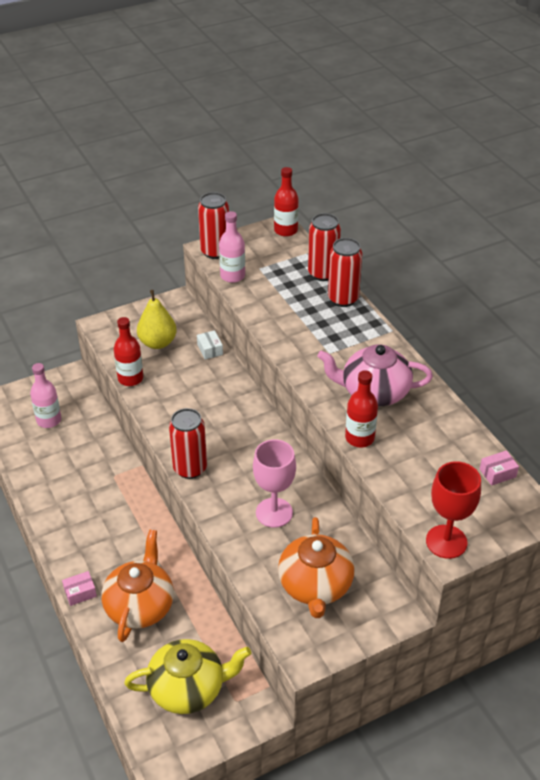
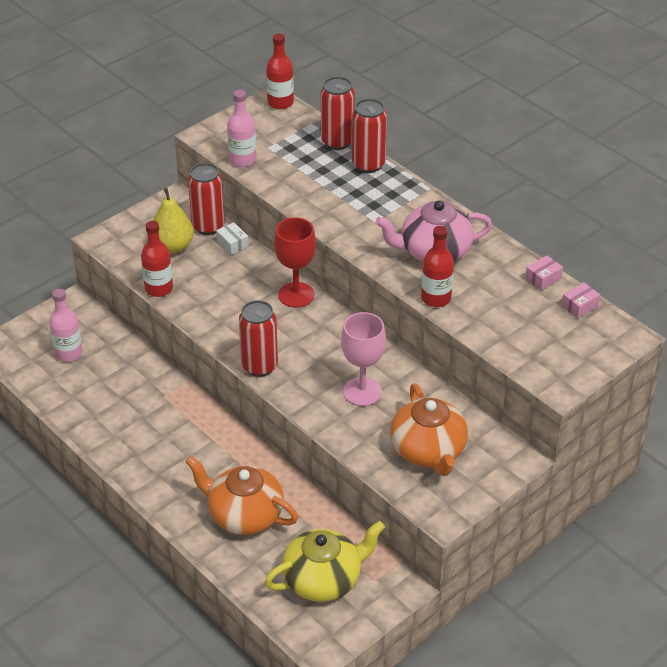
camera: 15 degrees left, 0 degrees up
(80, 592) = (176, 516): pink box -> pink box (543, 279)
(140, 605) = (244, 515): orange teapot -> orange teapot turned 60 degrees counterclockwise
(215, 251) = (213, 137): red can -> red can (208, 226)
(446, 541) = (552, 377): red goblet -> red goblet (296, 295)

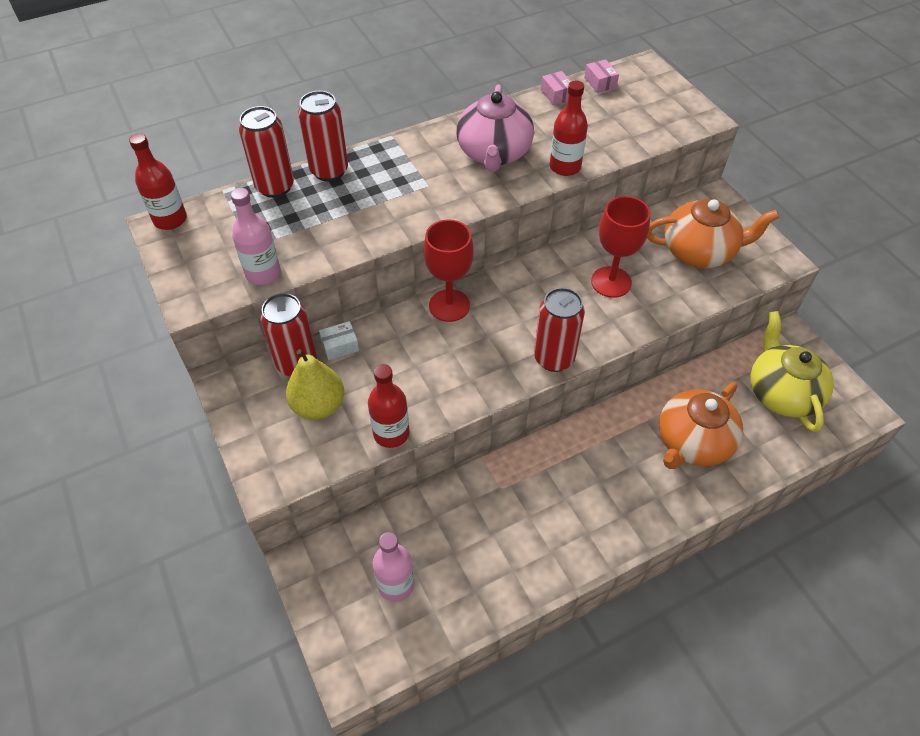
camera: 75 degrees left, 10 degrees up
(362, 392) = (611, 282): pink goblet -> red goblet

